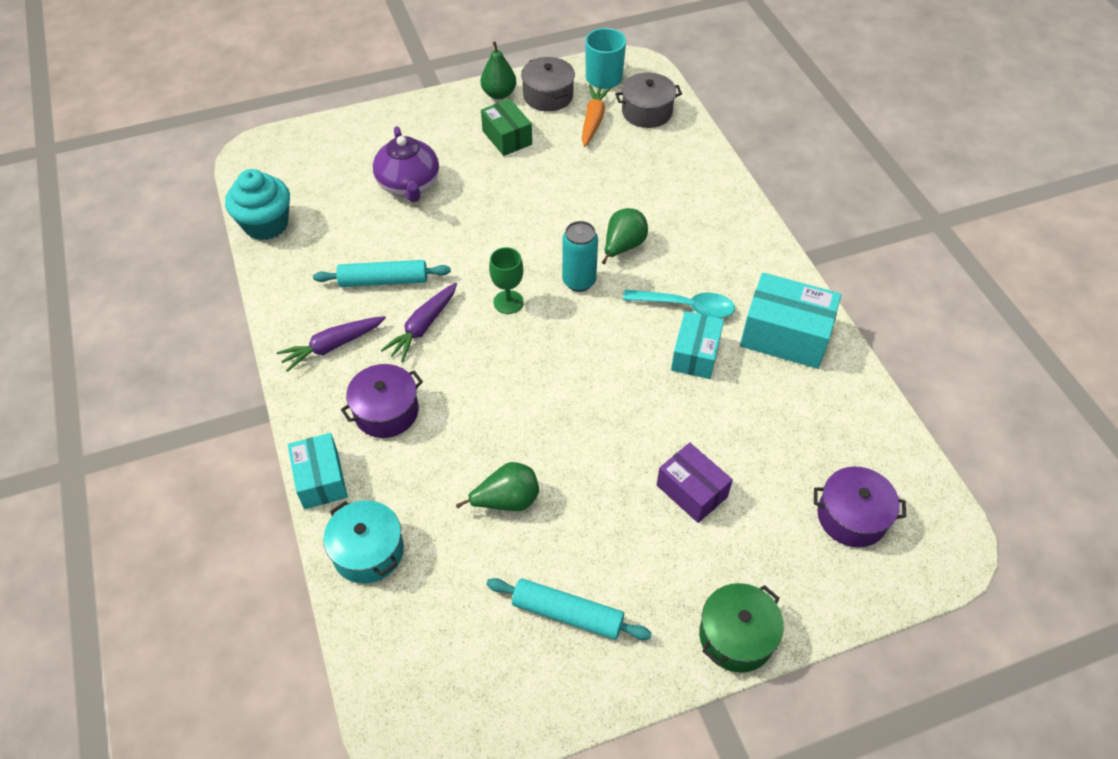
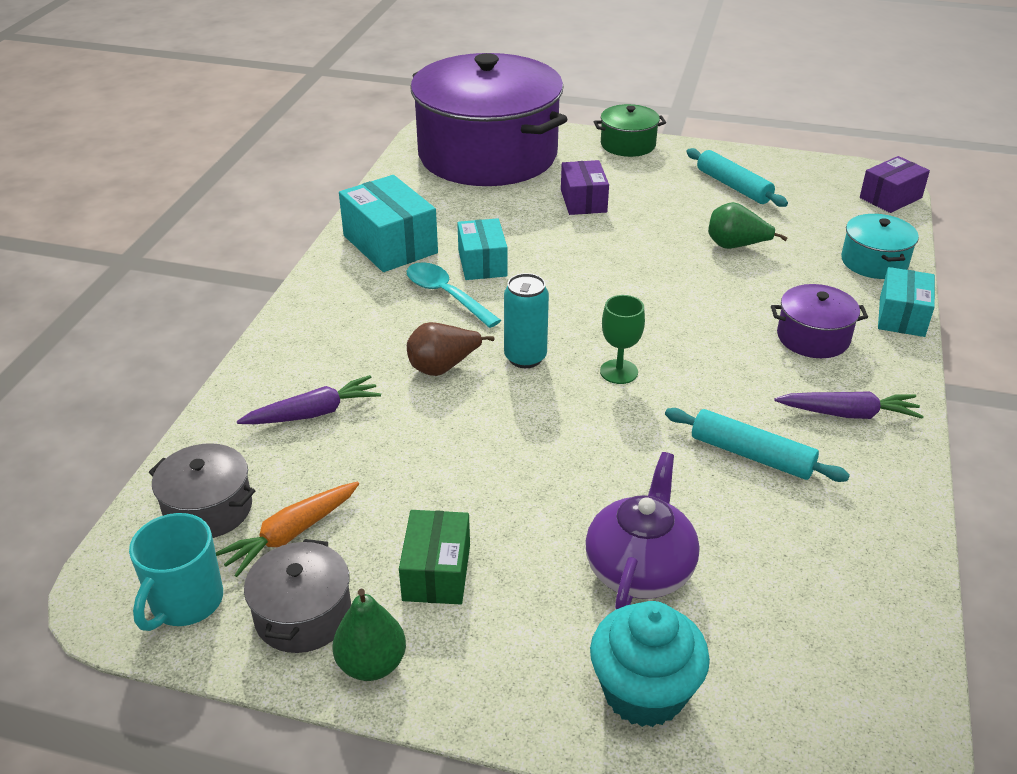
camera: 145 degrees left, 15 degrees down
(266, 224) = (894, 611): turquoise cupcake -> turquoise cupcake (644, 692)
(386, 699) = (890, 198): none -> purple box
(423, 327) = (731, 389): purple carrot -> purple carrot (314, 413)
(623, 247) = (443, 367): green pear -> brown pear
(695, 354) = (482, 263): turquoise box -> turquoise box turned 60 degrees counterclockwise
(851, 517) = (488, 155): purple pot -> purple pot, size x2.48

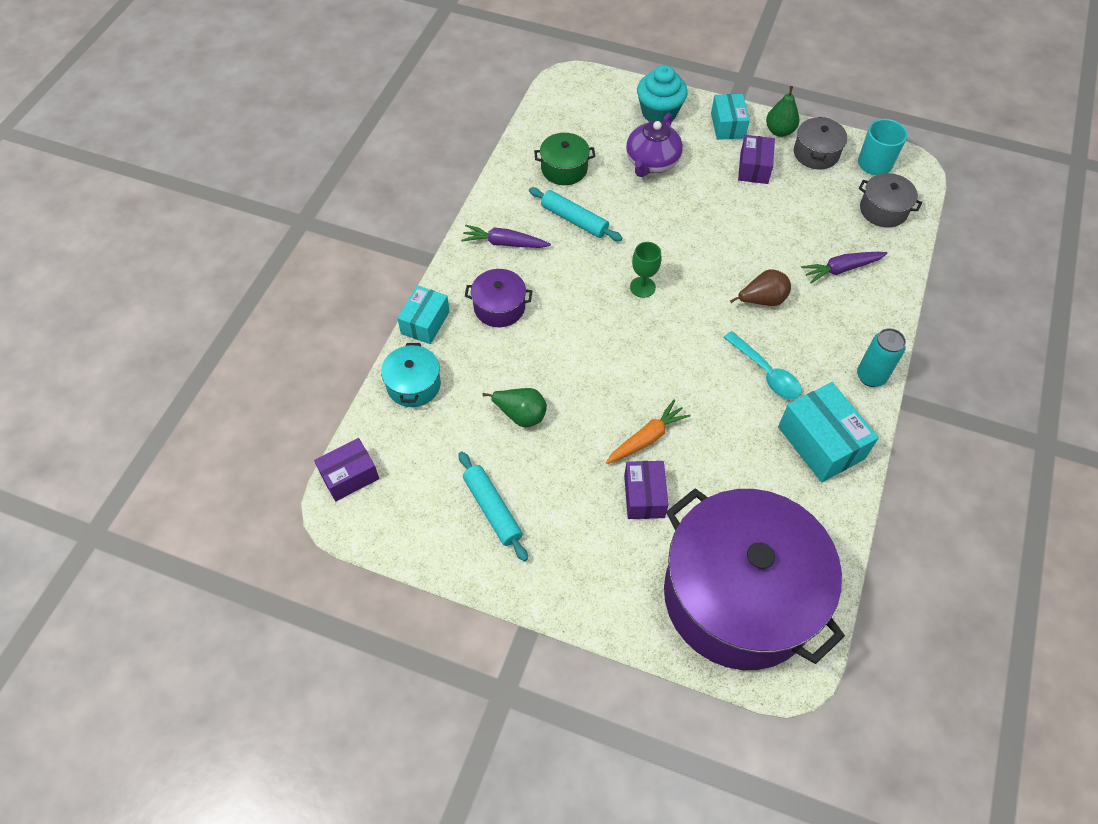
camera: 175 degrees left, 20 degrees up
(291, 534) = (833, 192): orange carrot -> orange carrot (647, 438)
(436, 572) = (754, 168): green box -> purple box
(482, 263) = (739, 410): turquoise box -> turquoise box (727, 125)
(525, 358) = (705, 304): turquoise can -> turquoise can (871, 376)
(628, 144) = (582, 605): green pot -> green pot (564, 169)

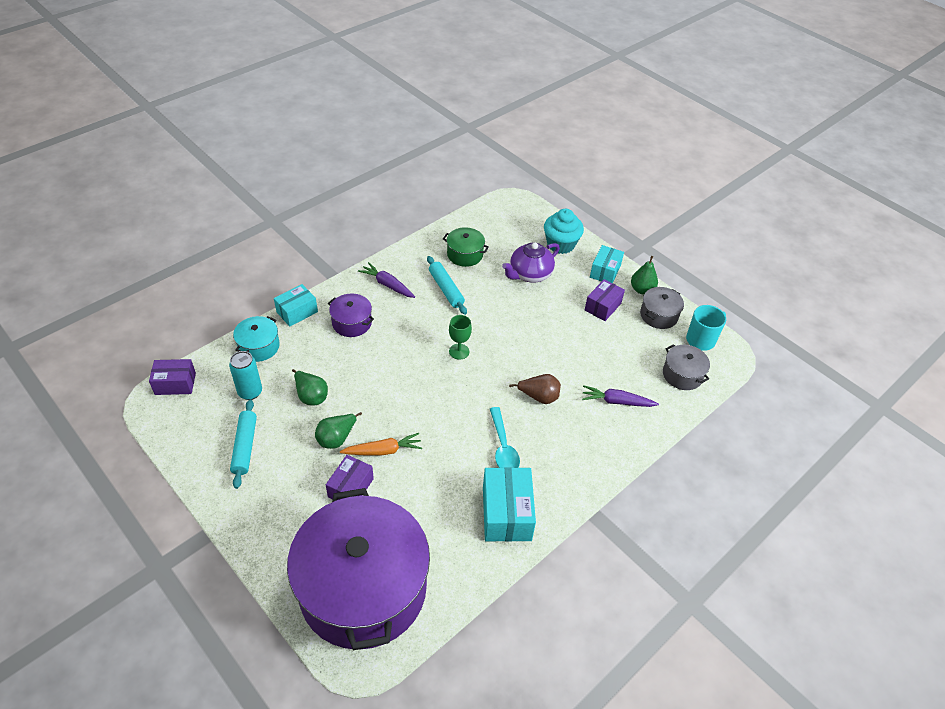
camera: 25 degrees right, 10 degrees down
(587, 449) = (337, 438): none -> green pear
(871, 376) = (581, 485): turquoise can -> turquoise can (250, 392)

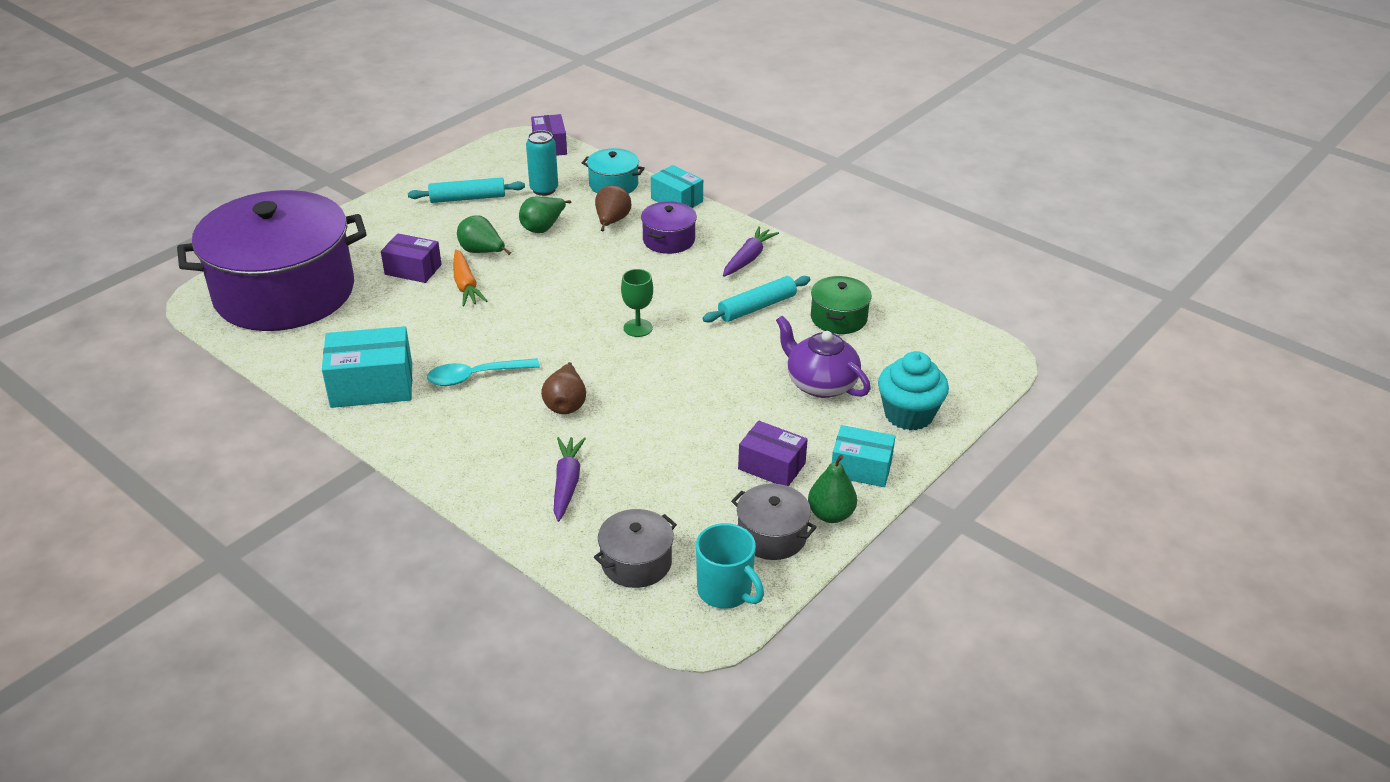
camera: 85 degrees right, 10 degrees down
(316, 353) = (612, 222): none -> brown pear

